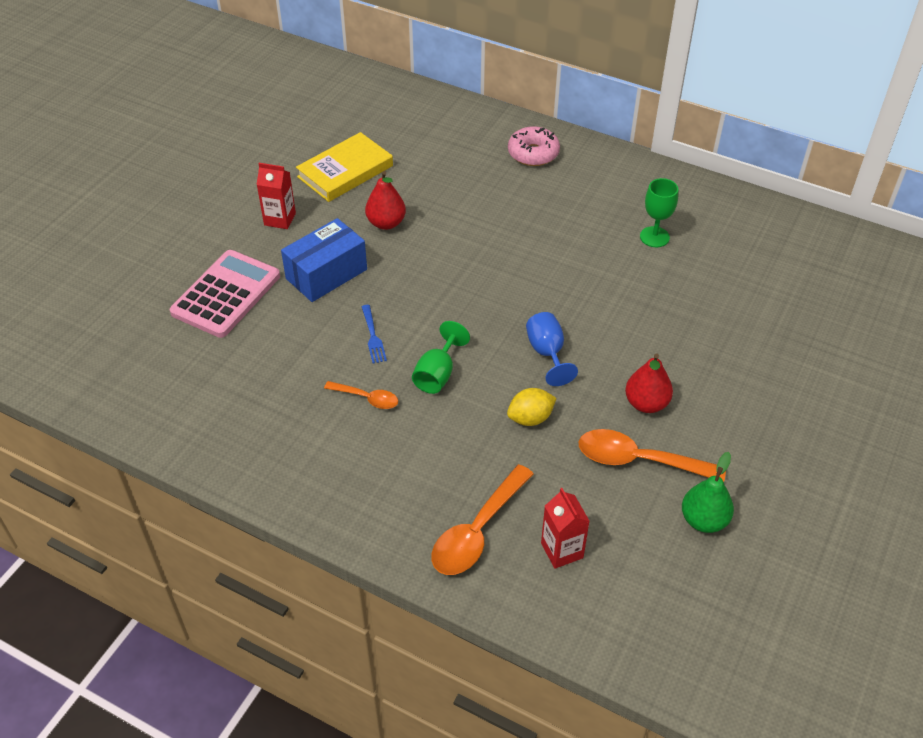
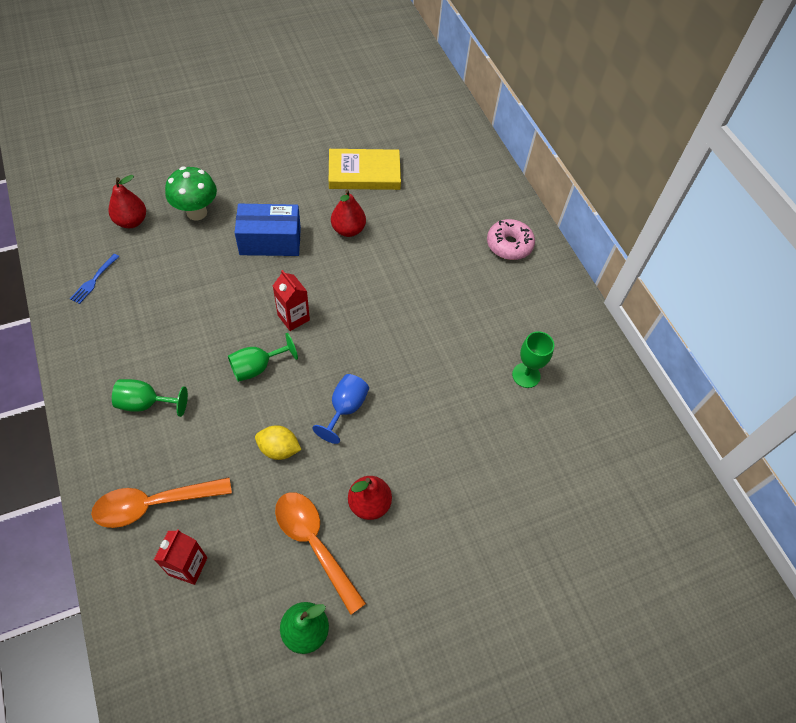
camera: 35 degrees right, 10 degrees up
(169, 341) = (131, 221): none -> red pear
(226, 294) = (197, 212): pink calculator -> green mushroom
(280, 219) = (285, 181): red carton -> red carton (293, 317)
(367, 398) = (196, 350): orange spoon -> none
(373, 336) = (248, 308): blue fork -> blue fork (94, 280)
(374, 467) = (146, 403): none -> green goblet

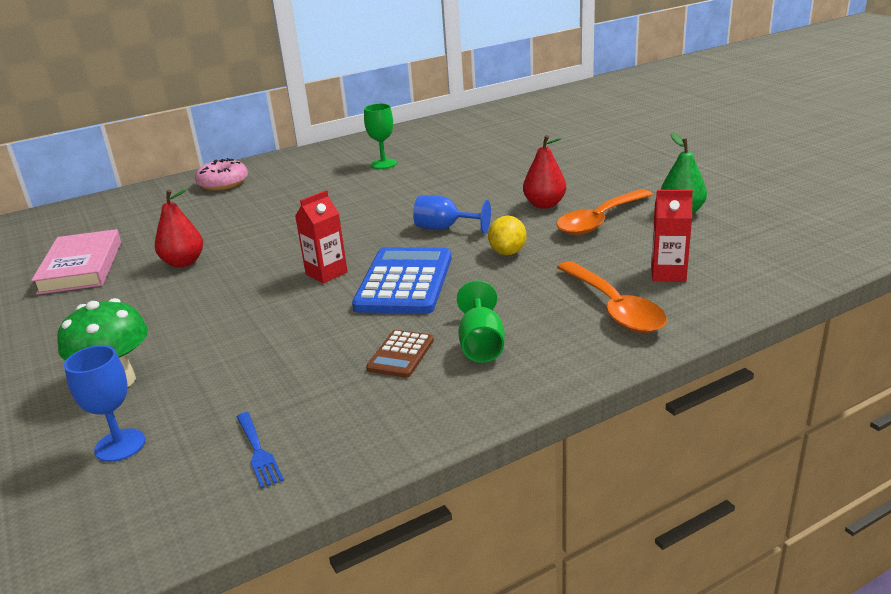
camera: 90 degrees left, 30 degrees down
(94, 280) = (258, 451): blue fork -> blue fork turned 45 degrees clockwise
(131, 221) = (120, 445): red pear -> blue goblet
(156, 354) = (400, 354): none -> brown calculator
(257, 367) = (405, 282): green goblet -> blue calculator
(270, 241) = (193, 310): blue box -> none
(364, 173) = (81, 267): yellow book -> pink book

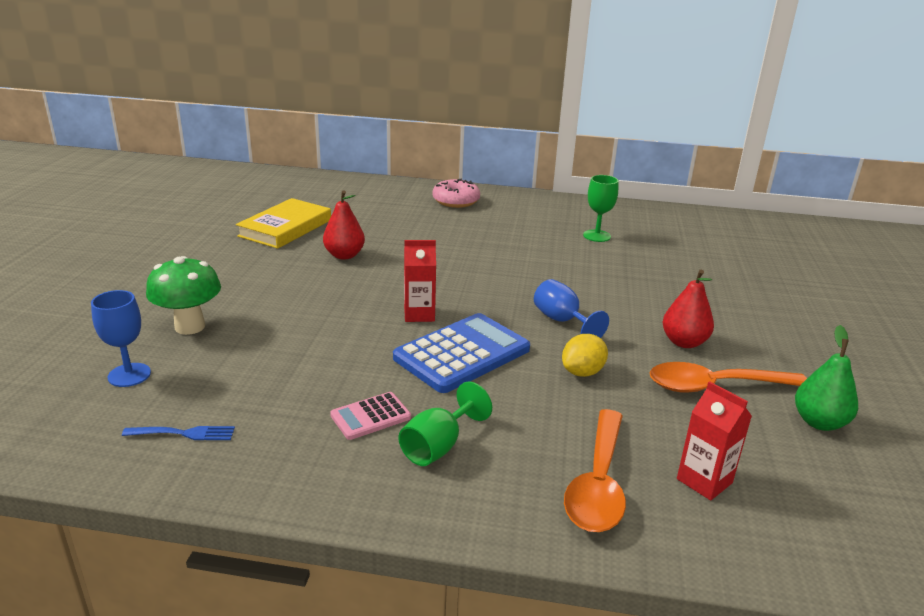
camera: 35 degrees right, 0 degrees up
(81, 267) = (285, 228): pink book -> yellow book
(258, 451) = (183, 433): blue fork -> blue fork turned 105 degrees counterclockwise
(400, 354) = (370, 416): brown calculator -> pink calculator

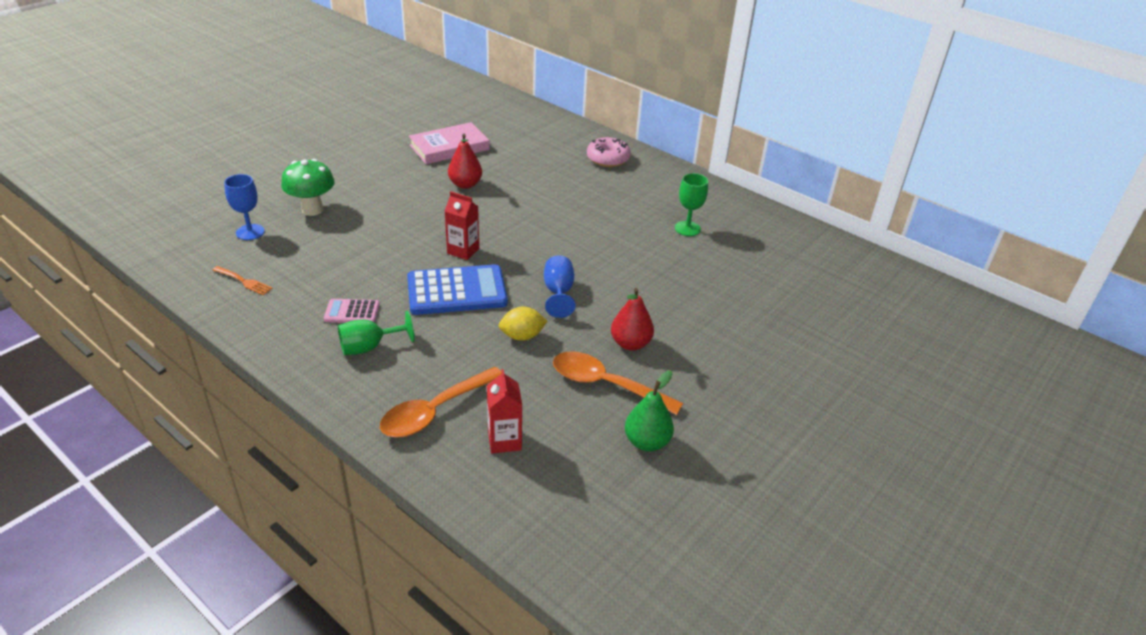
camera: 30 degrees right, 10 degrees up
(183, 433) = (243, 281): blue fork -> orange fork
(285, 228) = (449, 147): yellow book -> pink book

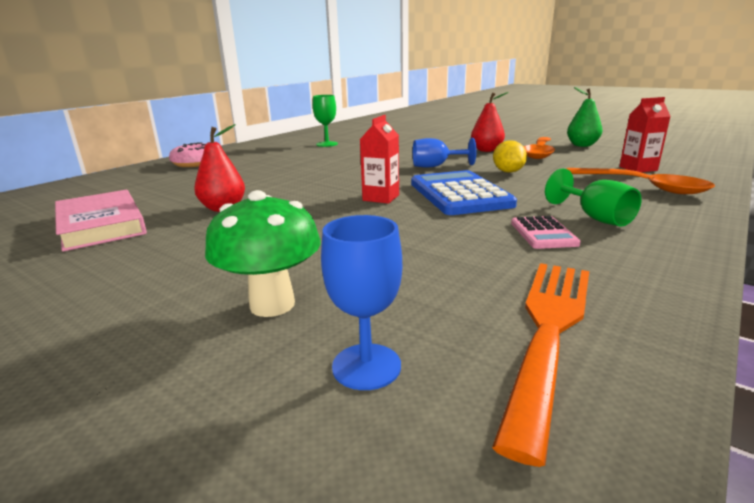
camera: 90 degrees left, 15 degrees down
(243, 281) = (549, 331): orange fork -> orange fork, size x2.10

